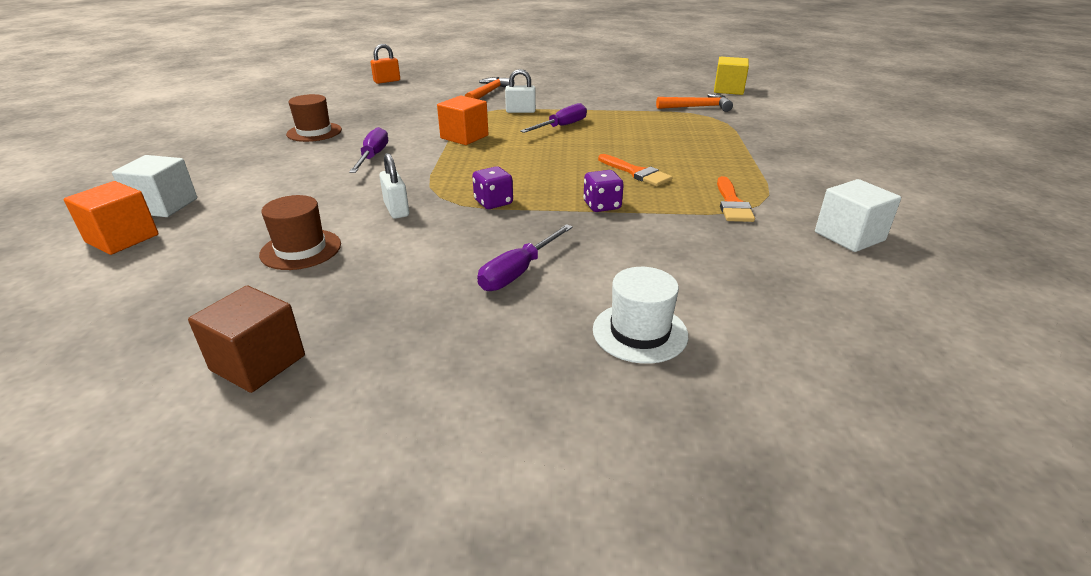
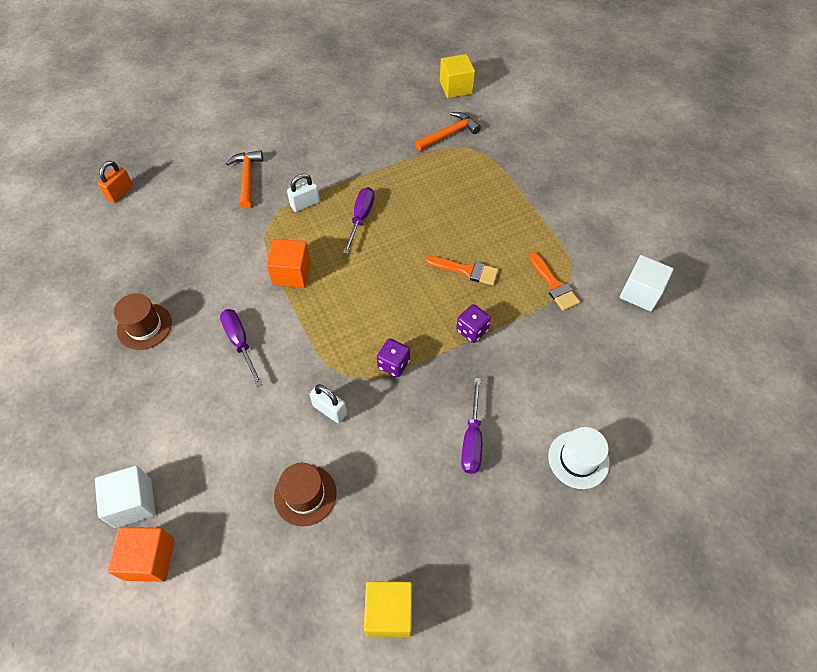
camera: 30 degrees left, 25 degrees up
(258, 363) = (389, 612): brown cube -> yellow cube

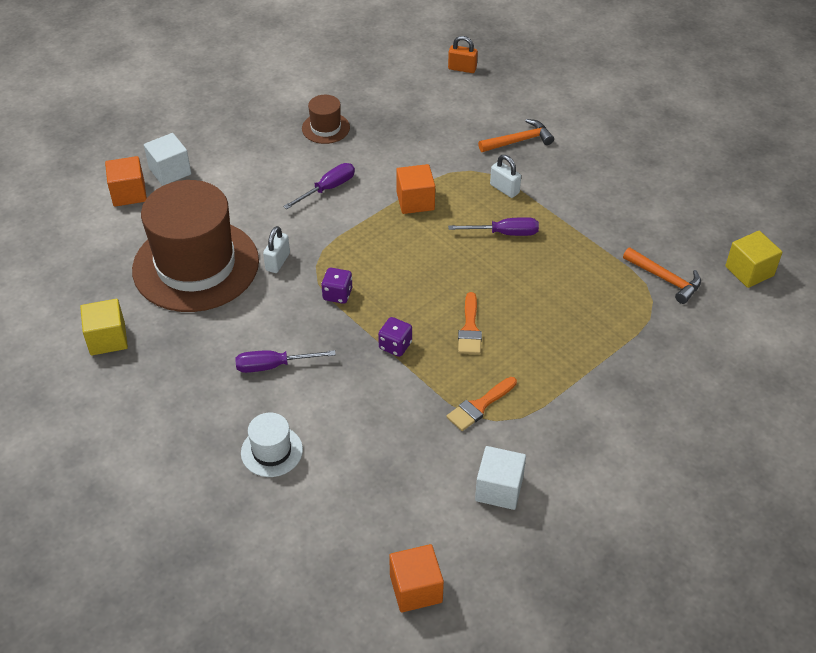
camera: 75 degrees right, 10 degrees down
(305, 495) = (196, 265): brown hat -> brown hat, size x2.33
(733, 373) = (416, 589): none -> orange cube

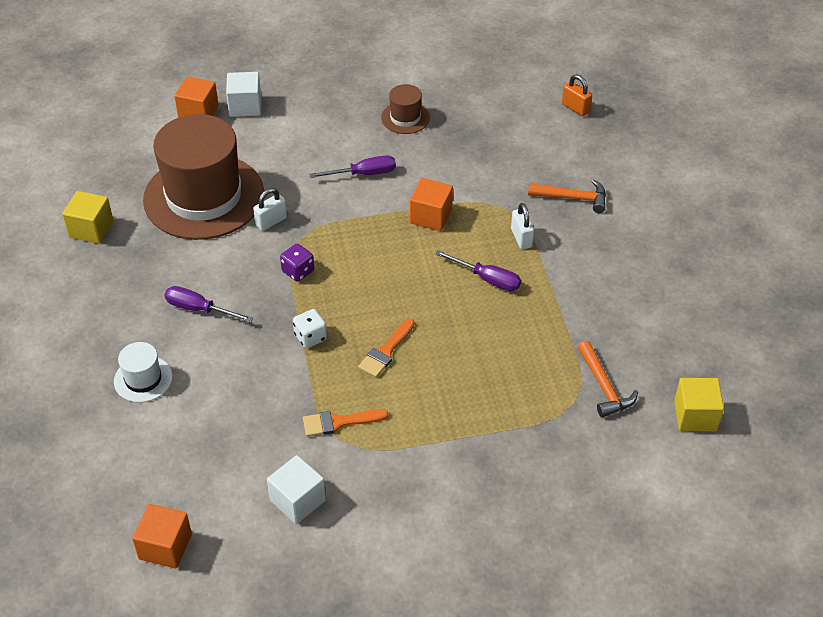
camera: 30 degrees right, 0 degrees up
(395, 345) = (310, 337): purple dice -> white dice

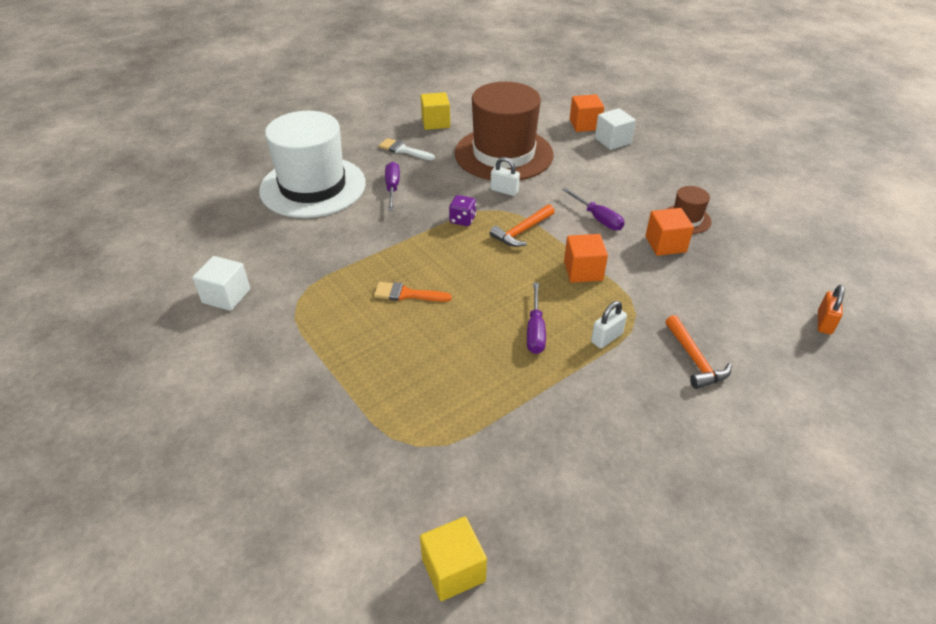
camera: 65 degrees right, 5 degrees down
(128, 276) = (403, 150): none -> white brush
(143, 379) = (313, 187): white hat -> white hat, size x2.33
(165, 547) = (164, 246): orange cube -> orange cube (665, 244)
(310, 337) = (397, 248): white dice -> none
(339, 422) = (316, 292): orange brush -> none
(604, 387) = (450, 465): orange hammer -> orange hammer (522, 231)

